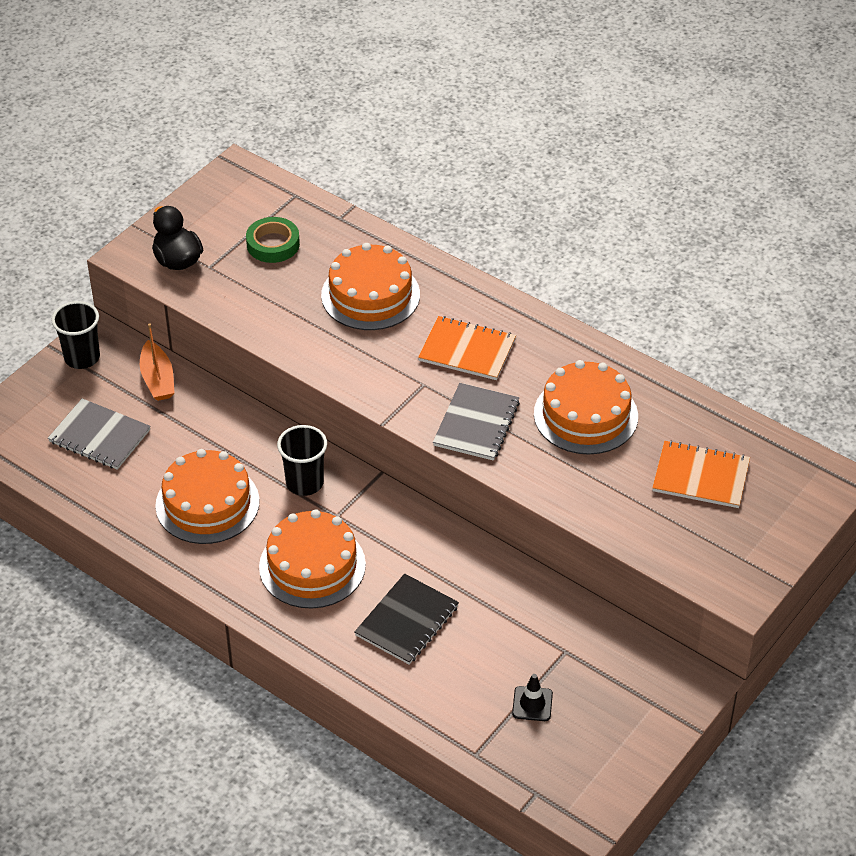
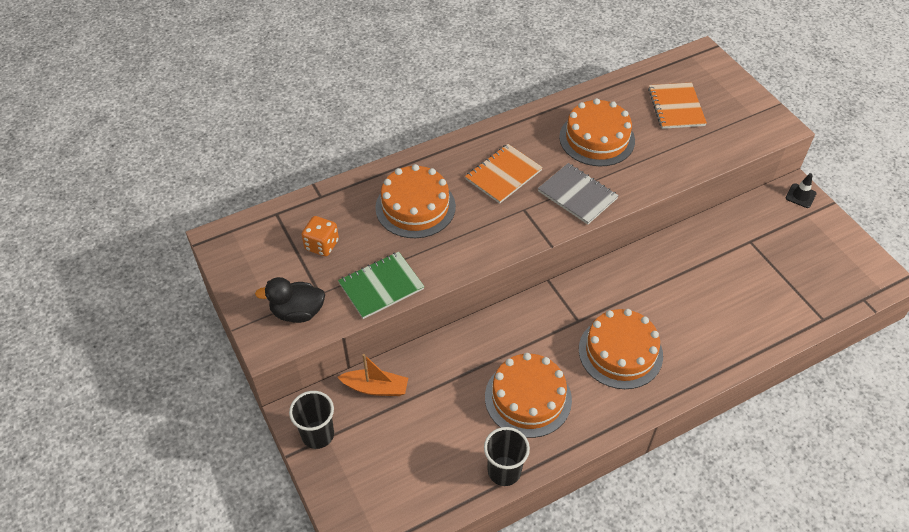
camera: 65 degrees left, 5 degrees up
(99, 436) = (416, 450): grey notebook -> none
(244, 308) = (381, 286): none -> green notebook
(273, 244) = (322, 245): green tape -> orange dice
(304, 483) = (537, 329): black cup -> black cup (504, 471)
(407, 621) = (694, 315): black notebook -> none
(532, 704) = (789, 274): black traffic cone -> black traffic cone (800, 196)
(700, 476) = (676, 107): orange notebook -> orange notebook turned 45 degrees counterclockwise

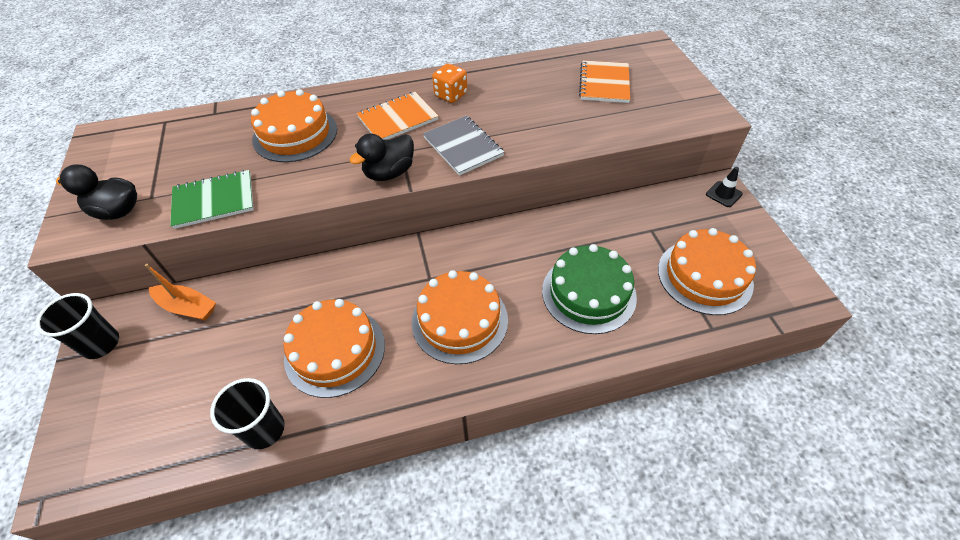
camera: 15 degrees right, 0 degrees up
(322, 245) = (185, 154): orange dice -> orange dice (451, 95)
(524, 232) = (389, 173): none -> black duck
(597, 139) = (509, 100): orange cake -> orange cake (704, 276)
(717, 308) = (588, 293): none -> green cake

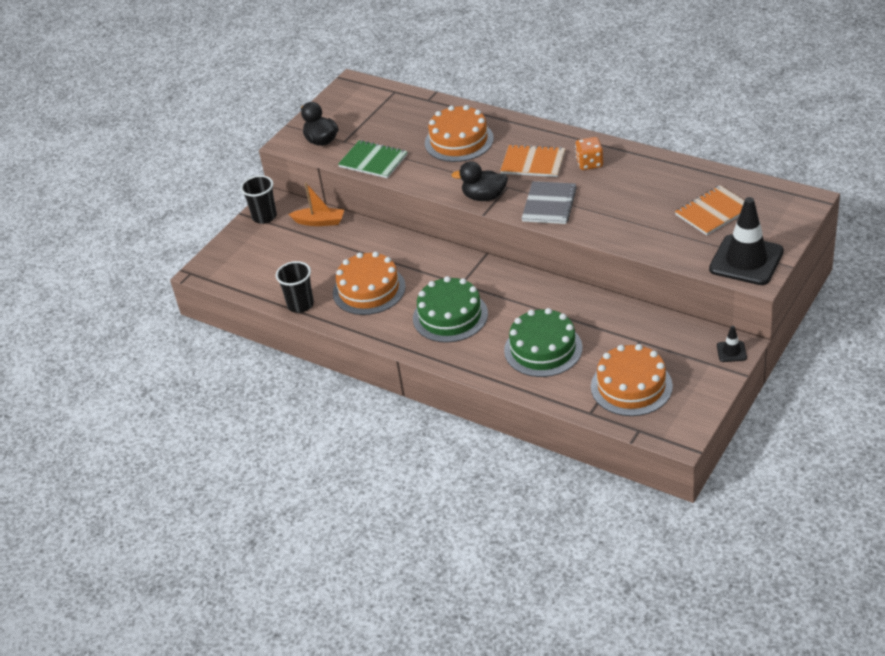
camera: 50 degrees right, 10 degrees down
(187, 307) = (319, 222): orange boat -> orange boat turned 60 degrees counterclockwise
(459, 320) = (450, 316): orange cake -> green cake
(685, 106) = (746, 260): none -> black traffic cone

